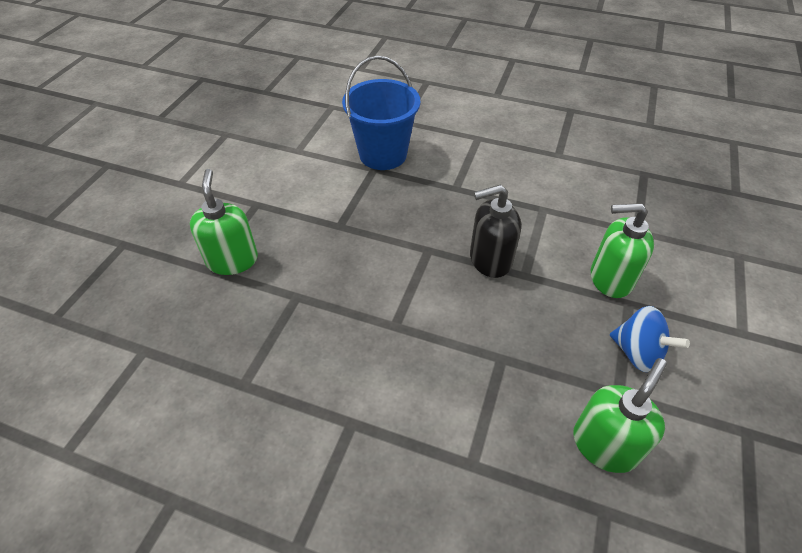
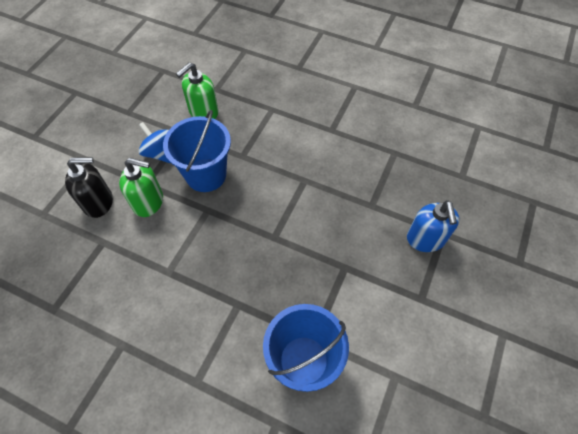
camera: 175 degrees left, 10 degrees up
(232, 260) = (425, 239): green soap dispenser -> blue soap dispenser
(489, 260) = (229, 224): black soap dispenser -> black soap dispenser (99, 202)
(547, 322) = (206, 175): none -> blue bucket

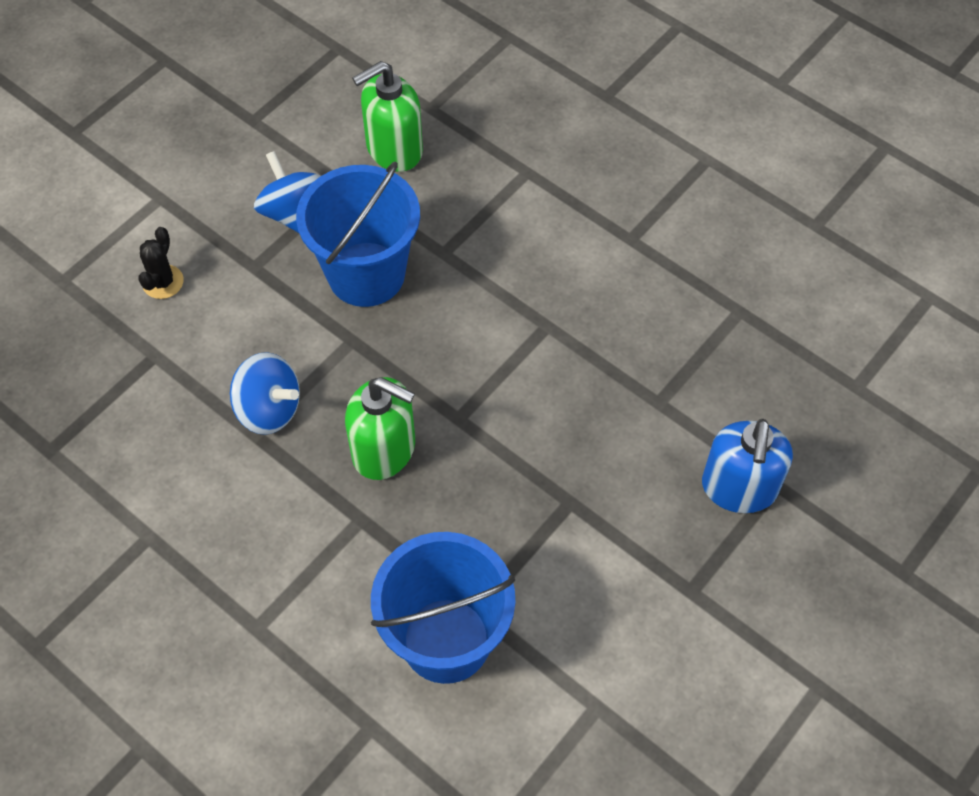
camera: 15 degrees right, 0 degrees up
(99, 202) = (163, 282): black soap dispenser -> black cactus
(148, 202) = (250, 301): green soap dispenser -> green soap dispenser (384, 450)
(172, 256) = (269, 409): none -> blue spinning top

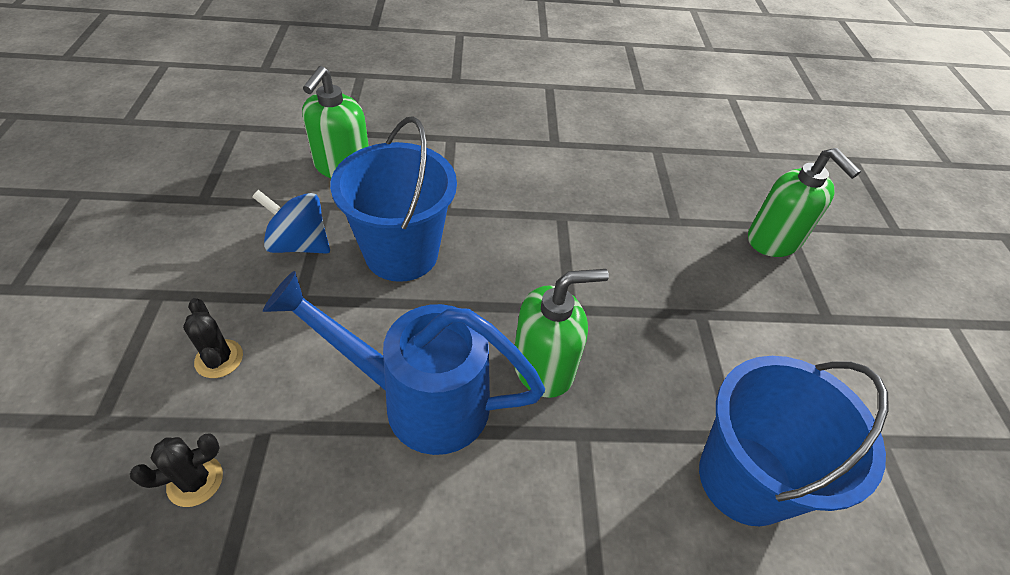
camera: 45 degrees left, 10 degrees down
(89, 364) = (195, 481): none -> black cactus
(269, 409) = (419, 400): blue spinning top -> blue watering can
(739, 488) = (774, 240): blue soap dispenser -> green soap dispenser

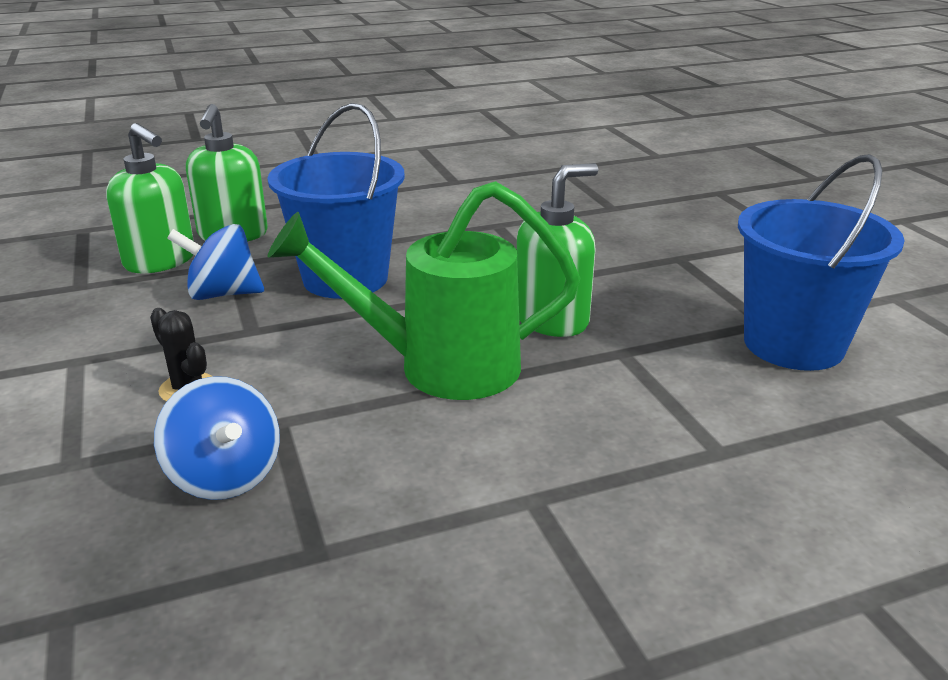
camera: 15 degrees left, 20 degrees down
(195, 481) = (225, 476): black cactus -> blue spinning top
(419, 400) = (439, 367): blue watering can -> green watering can
(774, 240) = (712, 202): green soap dispenser -> green soap dispenser (160, 261)

